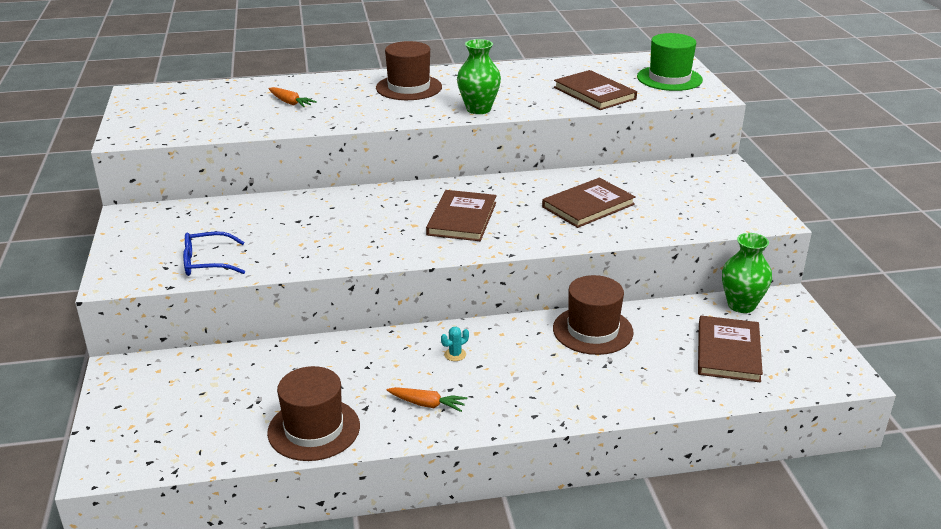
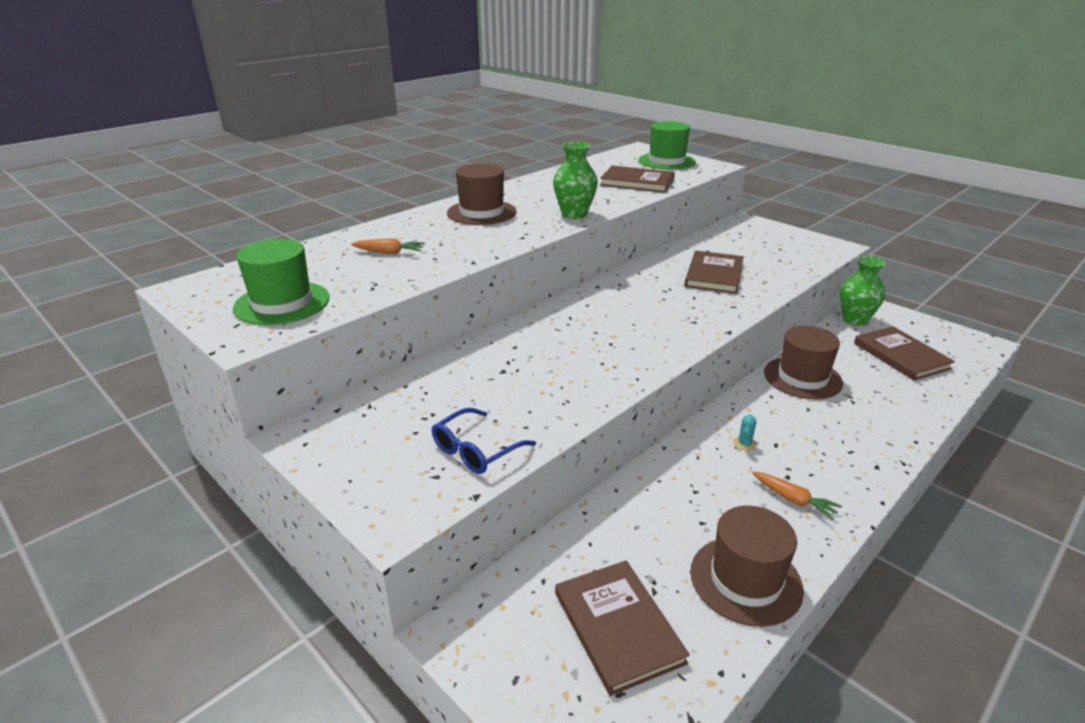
camera: 35 degrees left, 0 degrees up
(174, 120) = (282, 303): none -> green hat
(427, 404) = (793, 500): orange carrot -> orange carrot turned 60 degrees clockwise
(462, 218) = (642, 316): brown book -> brown book (618, 627)

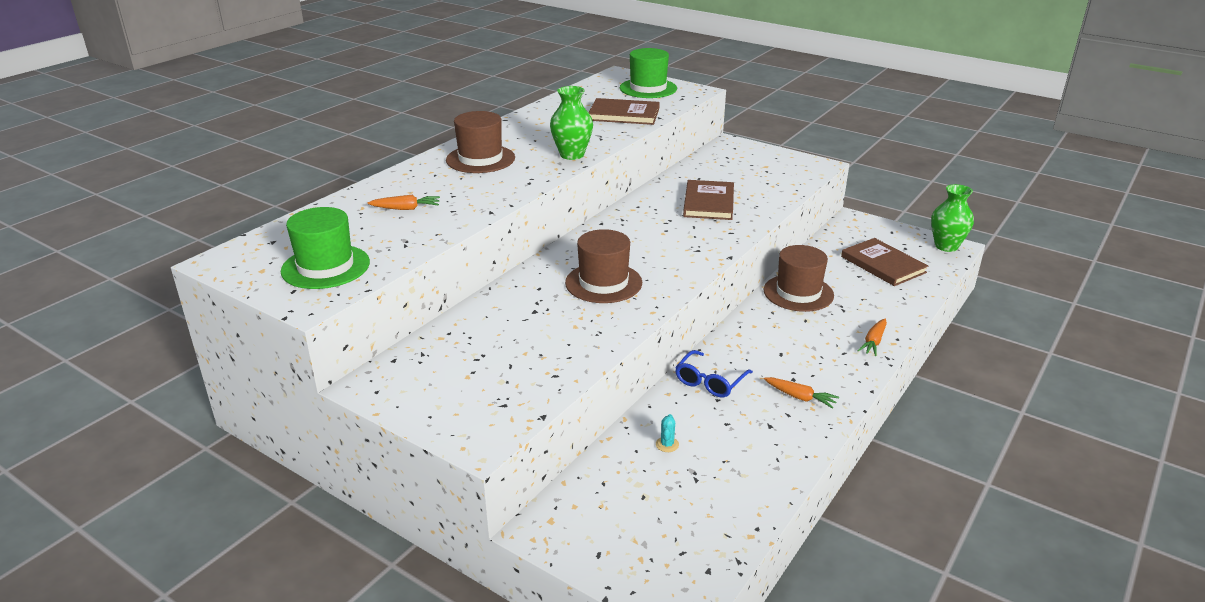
camera: 10 degrees left, 0 degrees up
(476, 450) = (531, 381): blue glasses -> blue glasses (710, 381)
(618, 627) = (672, 508): brown book -> none
(744, 444) = (754, 356): turquoise cactus -> turquoise cactus (667, 444)
(745, 580) = (768, 462): brown hat -> brown hat (603, 283)
(854, 320) = (840, 234): green vase -> green vase (946, 246)
(887, 442) = (873, 342): none -> orange carrot

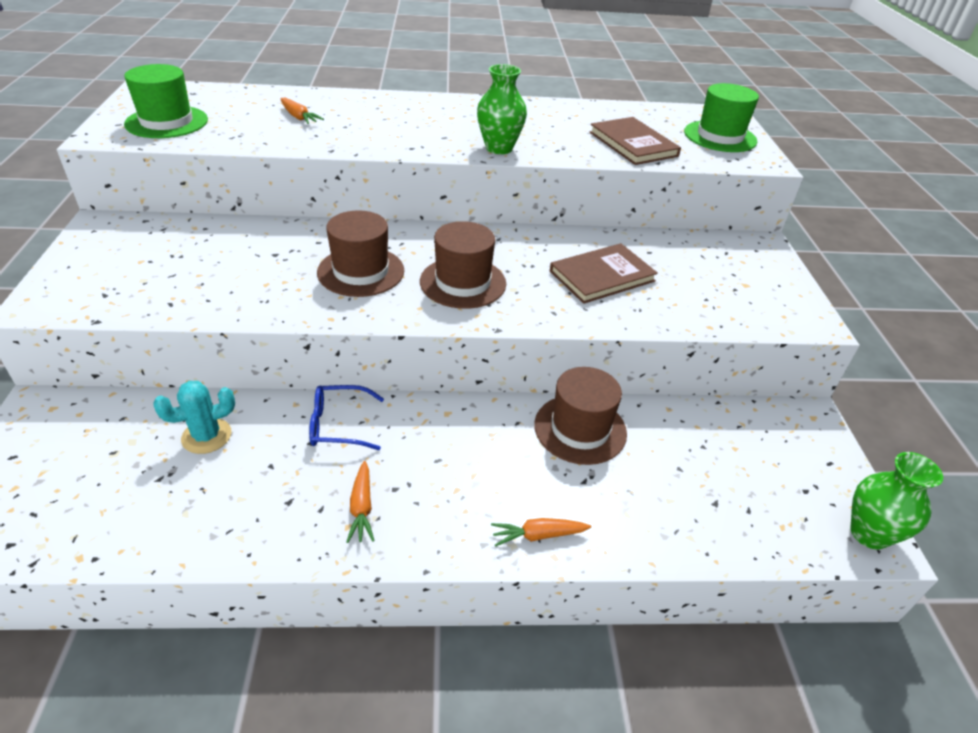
camera: 50 degrees right, 10 degrees up
(480, 159) = (432, 114): brown hat -> brown hat (463, 282)
(667, 444) = (206, 436): turquoise cactus -> turquoise cactus, size x1.83
(883, 264) = (735, 482): brown book -> none

